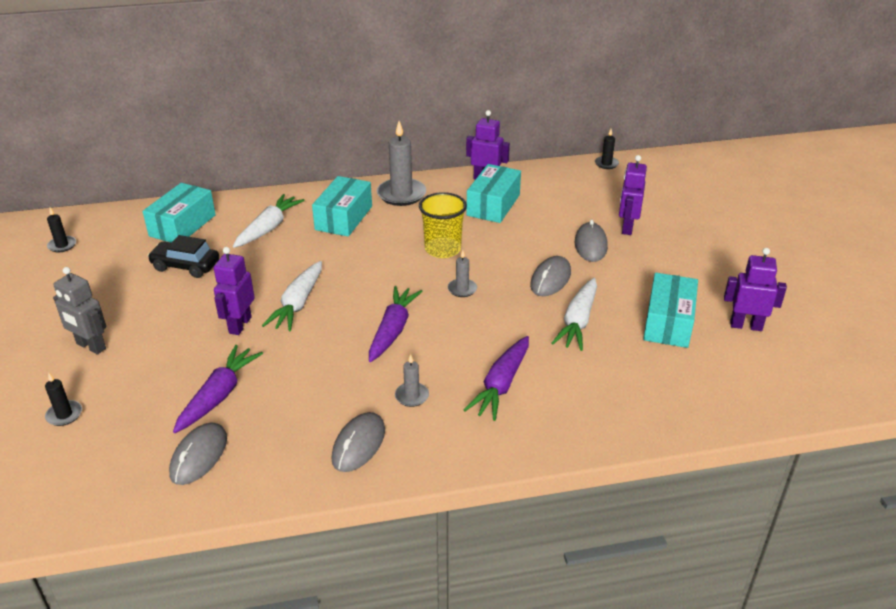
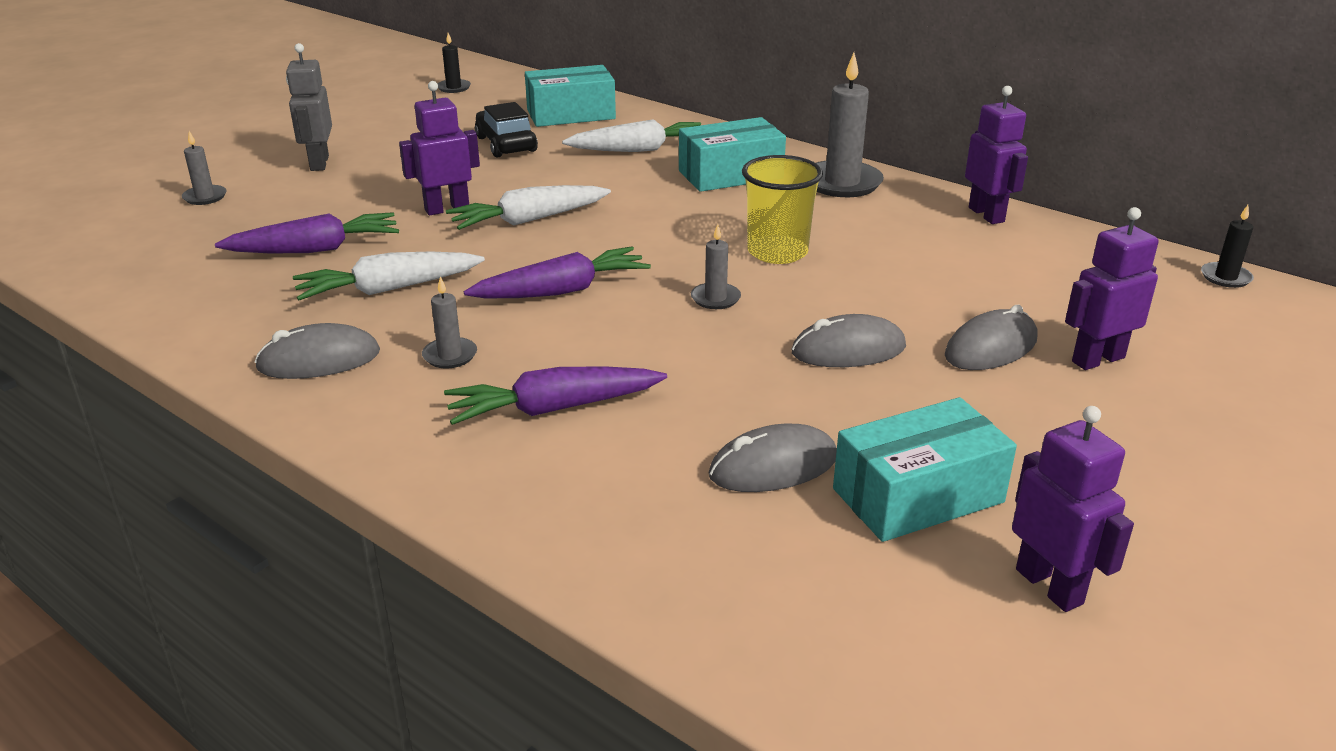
camera: 50 degrees right, 5 degrees down
(64, 415) = (205, 197): black candle -> grey candle
(199, 456) = (207, 282): grey mouse -> grey mouse (773, 466)
(493, 205) = (938, 242): turquoise box -> none
(578, 321) = (786, 411): white carrot -> white carrot (388, 289)

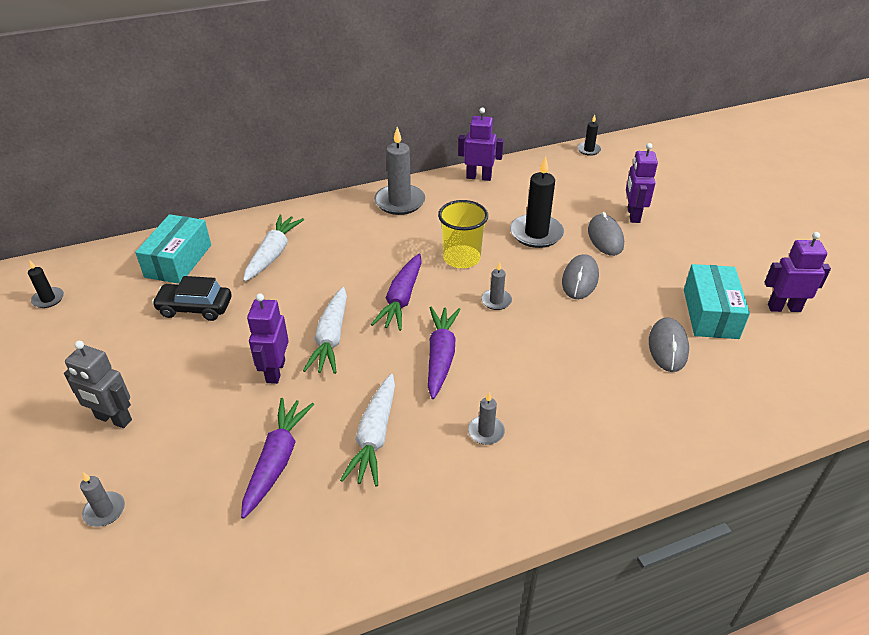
camera: 60 degrees left, 10 degrees up
(319, 360) = (449, 499): grey mouse -> none
(553, 409) = (573, 406): purple carrot -> purple carrot (401, 299)
(730, 175) = (349, 234): turquoise box -> none
(914, 289) = (536, 233): none -> black candle

